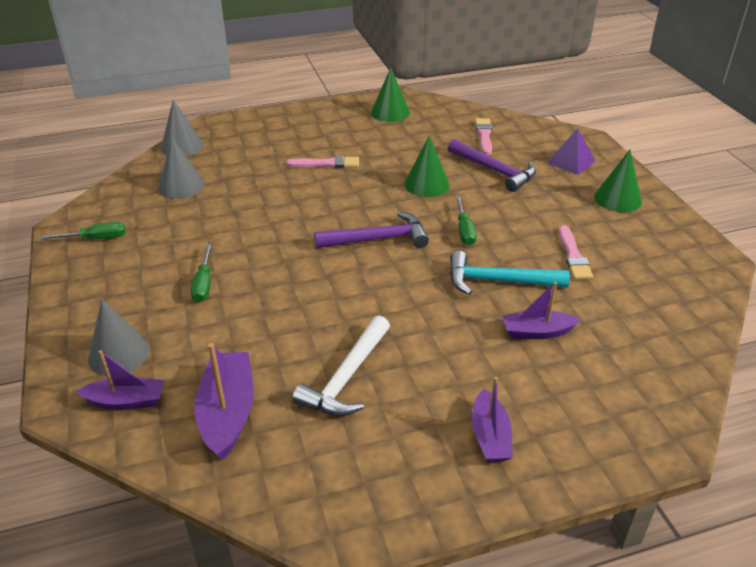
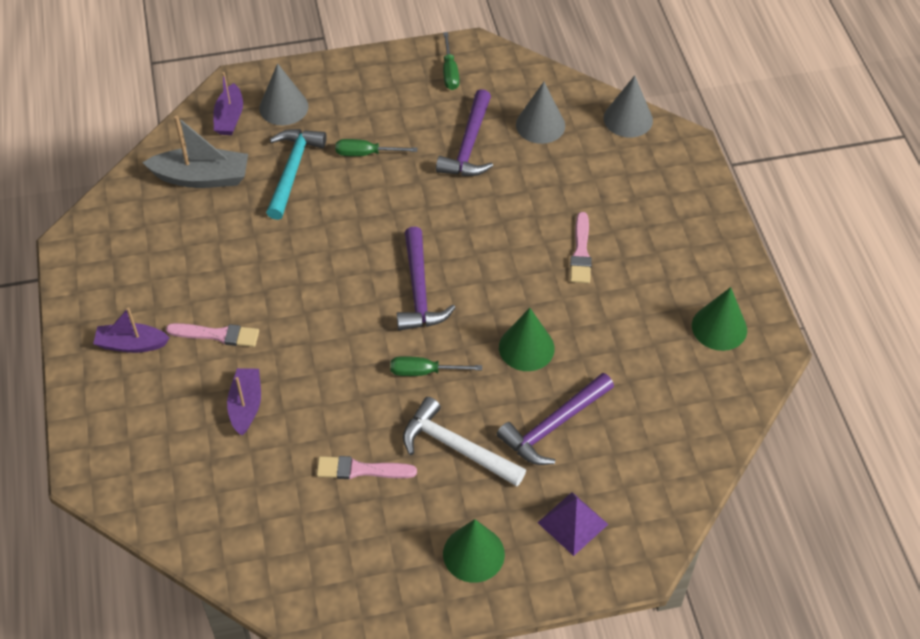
camera: 95 degrees right, 15 degrees up
(200, 222) = (469, 145): none -> purple hammer
(228, 412) = (202, 177): purple boat -> grey boat
(347, 377) = (221, 253): white hammer -> white hammer (456, 448)
(484, 135) = (651, 431): pink brush -> pink brush (217, 335)
(498, 281) = (329, 388): turquoise hammer -> turquoise hammer (292, 171)

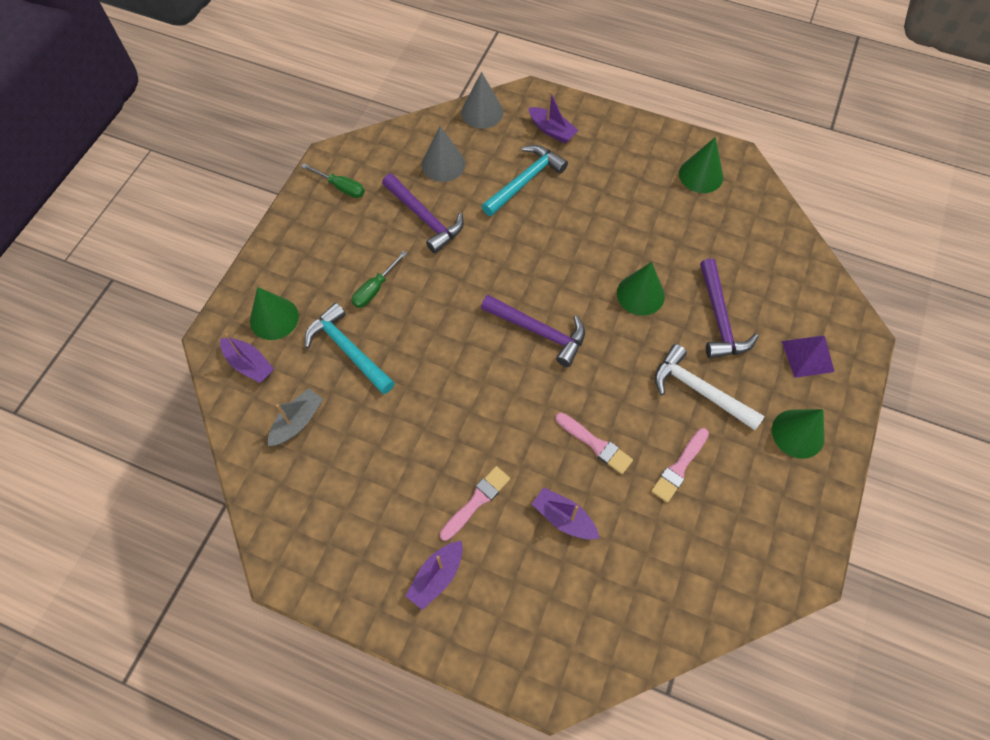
camera: 55 degrees left, 10 degrees up
(202, 177) = (297, 422): grey boat -> grey boat, size x0.66
(283, 107) = (274, 318): grey cone -> green cone
(424, 372) = (617, 372): green screwdriver -> none
(456, 448) = (700, 391): white hammer -> white hammer turned 60 degrees clockwise
(577, 193) = (525, 181): none -> turquoise hammer
(581, 252) = (580, 211): pink brush -> pink brush (595, 444)
(658, 181) = (552, 130): none -> purple boat

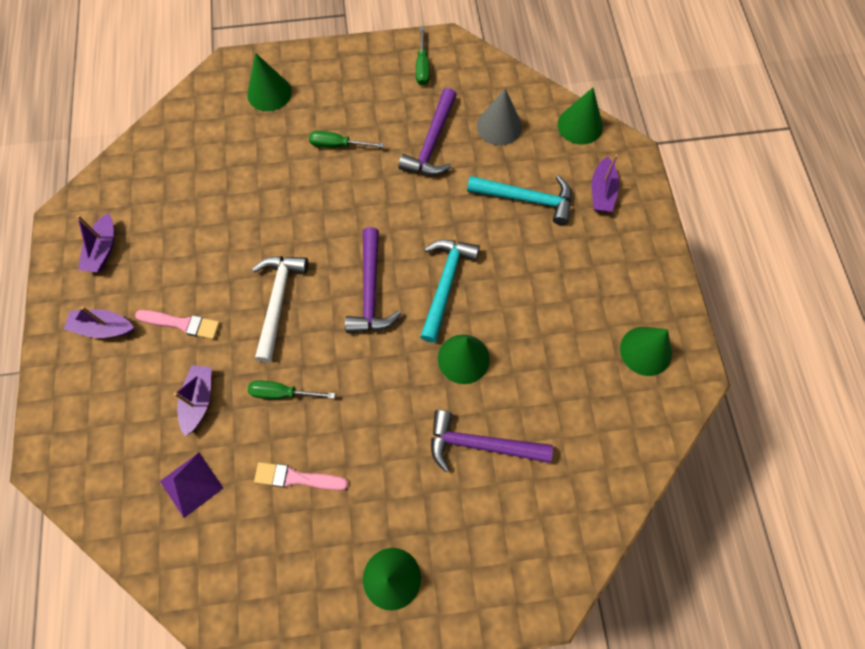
camera: 60 degrees right, 5 degrees up
(249, 364) = (220, 100): purple boat -> purple boat (103, 250)
(297, 422) = (188, 160): grey boat -> none
(348, 350) = (269, 158): turquoise hammer -> turquoise hammer (445, 284)
(482, 112) = (580, 125): grey cone -> green cone
(595, 444) = (282, 393): pink brush -> green screwdriver
(700, 391) = (388, 461): white hammer -> white hammer (278, 302)
(719, 318) = (481, 444): purple hammer -> purple hammer turned 45 degrees clockwise
(807, 356) = (488, 553): purple pyramid -> purple pyramid (191, 484)

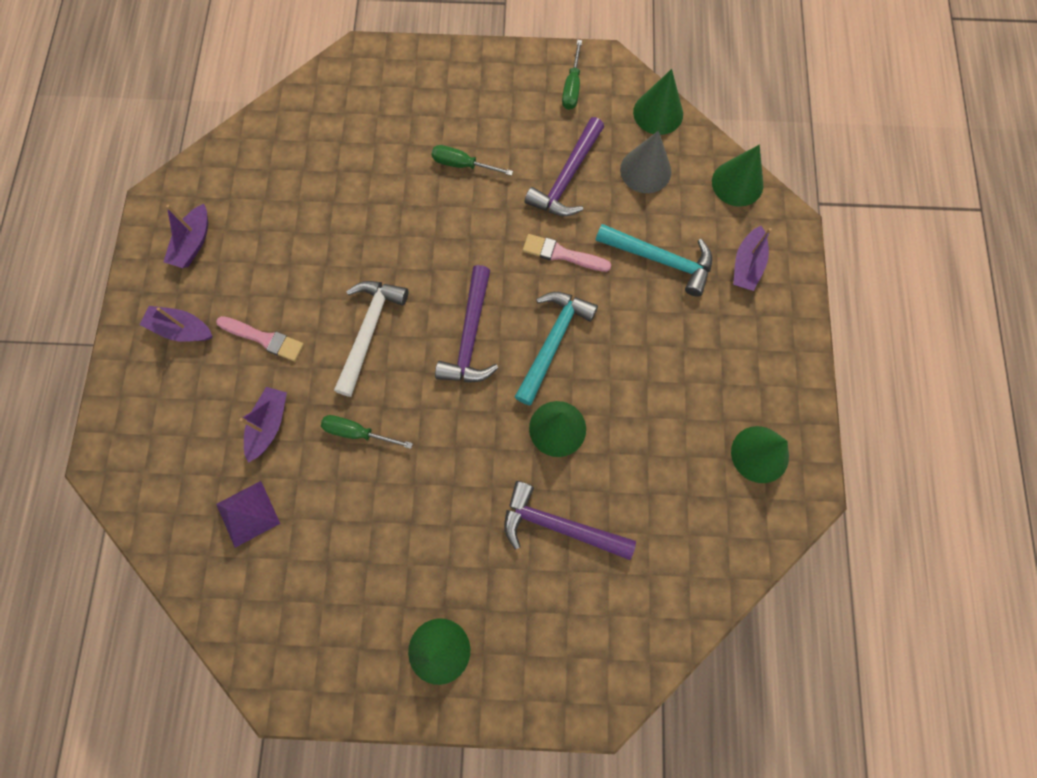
camera: 10 degrees right, 5 degrees up
(269, 93) = (397, 92): green cone -> green cone (658, 113)
(296, 478) = (357, 526): pink brush -> pink brush (562, 254)

